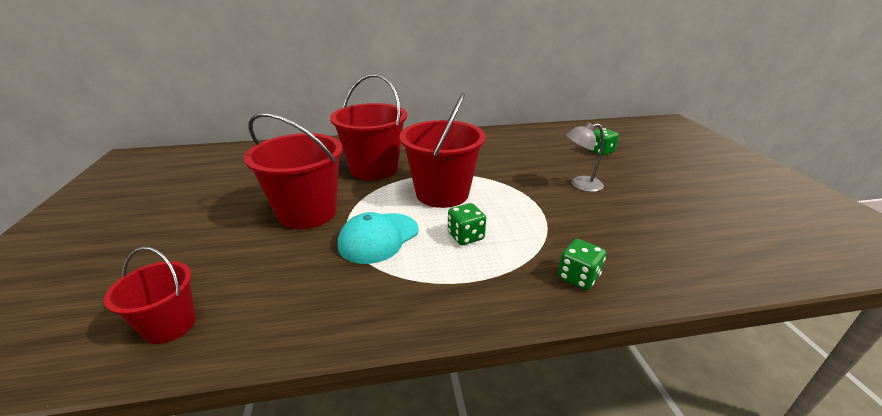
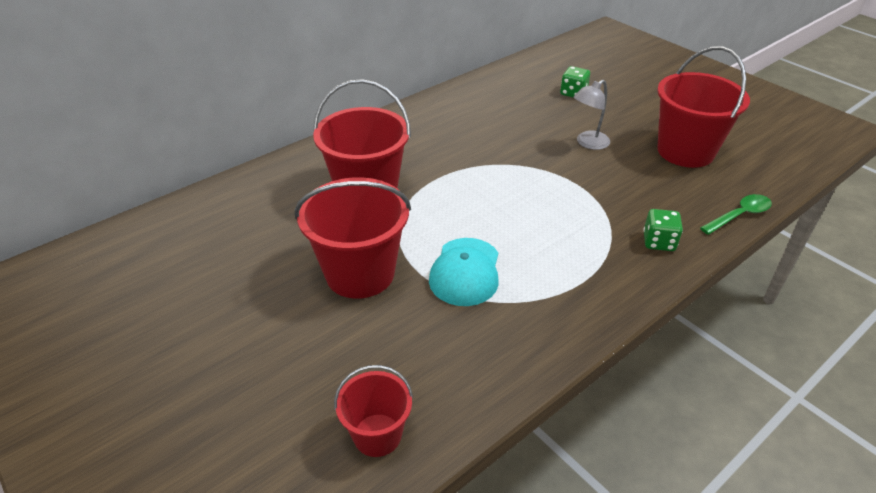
camera: 30 degrees left, 10 degrees up
(442, 193) = (473, 199): red bucket -> red bucket (685, 151)
(466, 236) = (541, 239): green dice -> none
(698, 286) = (739, 215): none -> green spoon

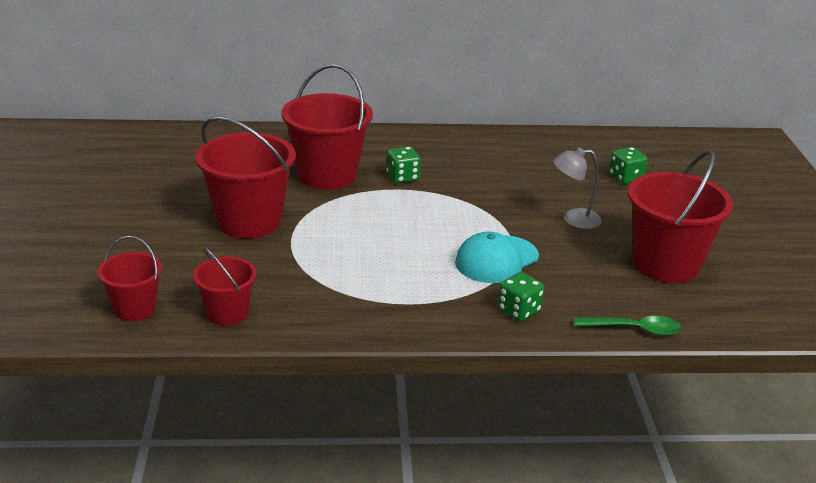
camera: 35 degrees right, 10 degrees down
(428, 165) = (402, 177): none -> green dice
(465, 272) = (325, 255): turquoise cap -> turquoise cap (496, 259)
(465, 383) = (227, 313): none -> red bucket

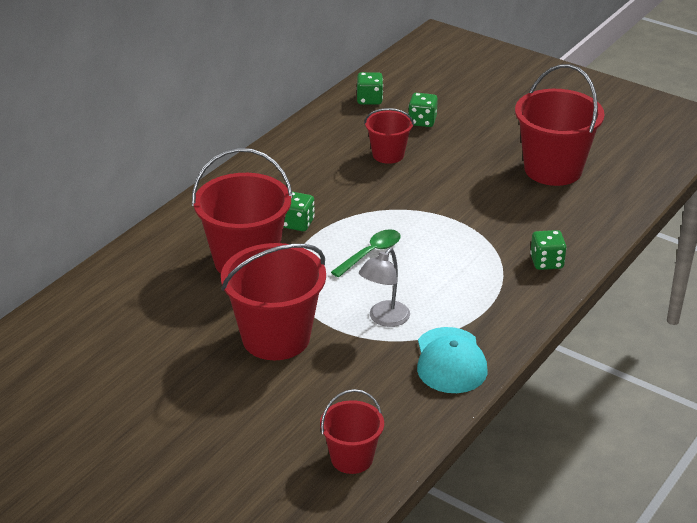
camera: 50 degrees left, 5 degrees up
(227, 313) = (410, 408): red bucket -> red bucket (388, 155)
(496, 259) = (471, 239): turquoise cap -> turquoise cap (450, 361)
(573, 219) = (454, 175): grey lamp -> grey lamp (384, 319)
(614, 145) = (369, 99): none -> green dice
(634, 329) = (615, 225): green spoon -> green spoon (371, 253)

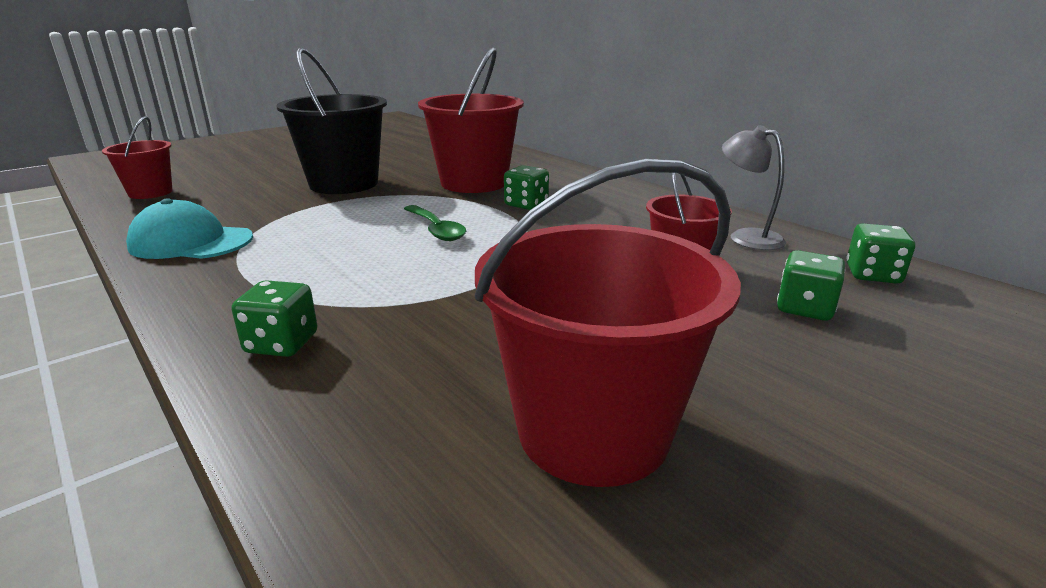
camera: 105 degrees right, 10 degrees down
(276, 338) = (344, 184): red bucket -> black bucket
(384, 319) = (309, 222): grey lamp -> grey lamp (746, 237)

